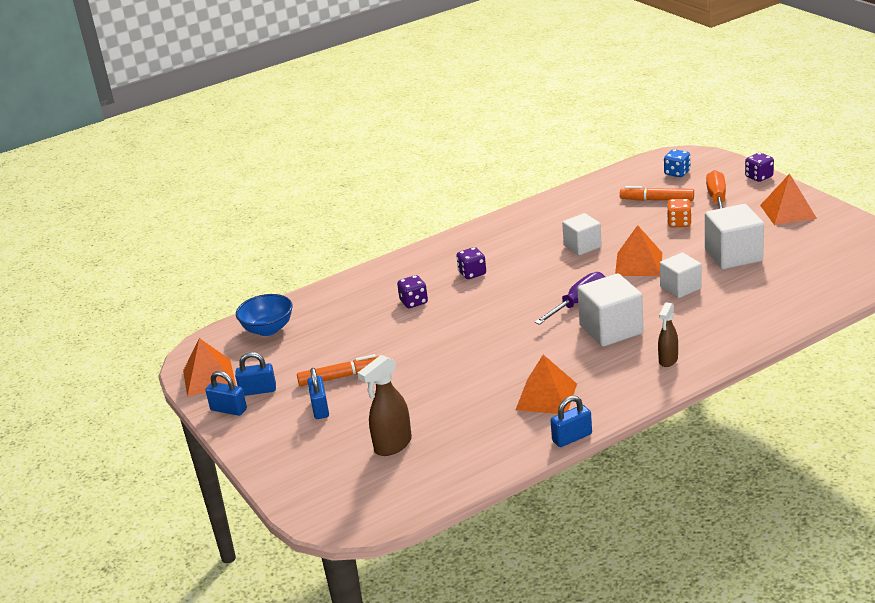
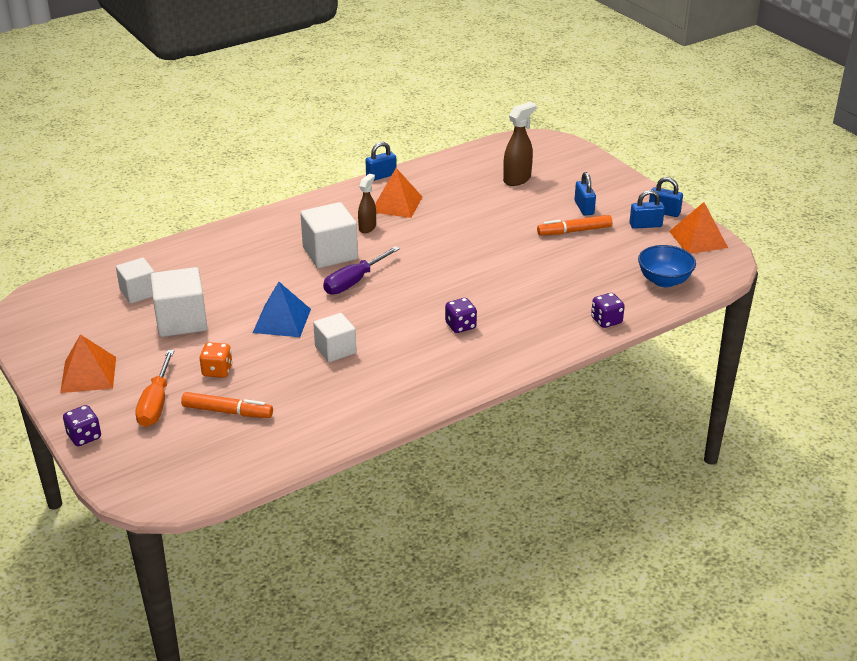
camera: 175 degrees right, 5 degrees up
(414, 302) = (520, 297): purple dice -> purple dice (606, 321)
(638, 264) = (282, 320): orange pyramid -> blue pyramid
(668, 360) = (290, 224): brown spray bottle -> brown spray bottle (367, 227)
(677, 173) = (182, 458): blue dice -> none
(680, 288) = (251, 289): white cube -> white cube (138, 292)

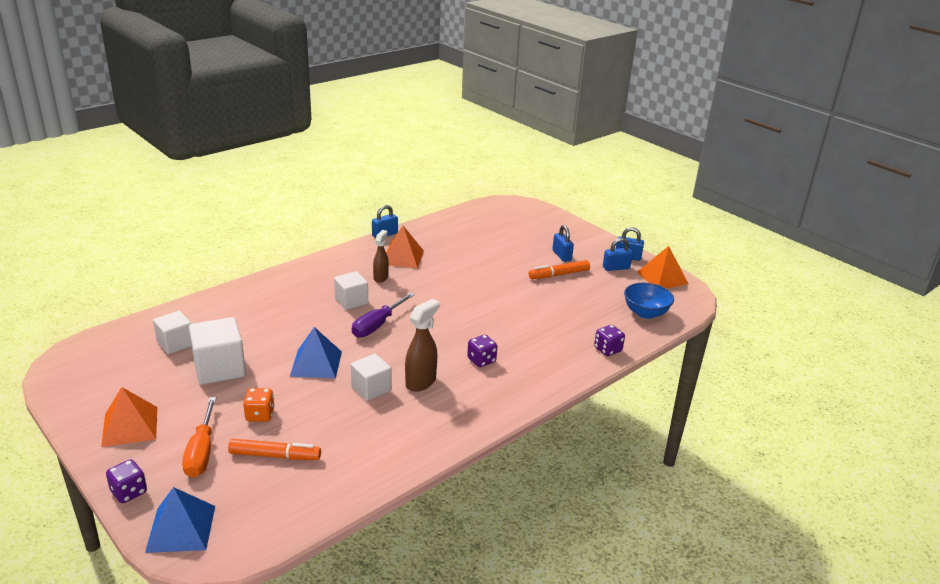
camera: 10 degrees left, 5 degrees down
(131, 473) = (181, 528): none -> blue pyramid
(330, 253) = (351, 301): white cube -> white cube, size x0.65
(517, 179) = (500, 234): brown spray bottle -> brown spray bottle (421, 382)

